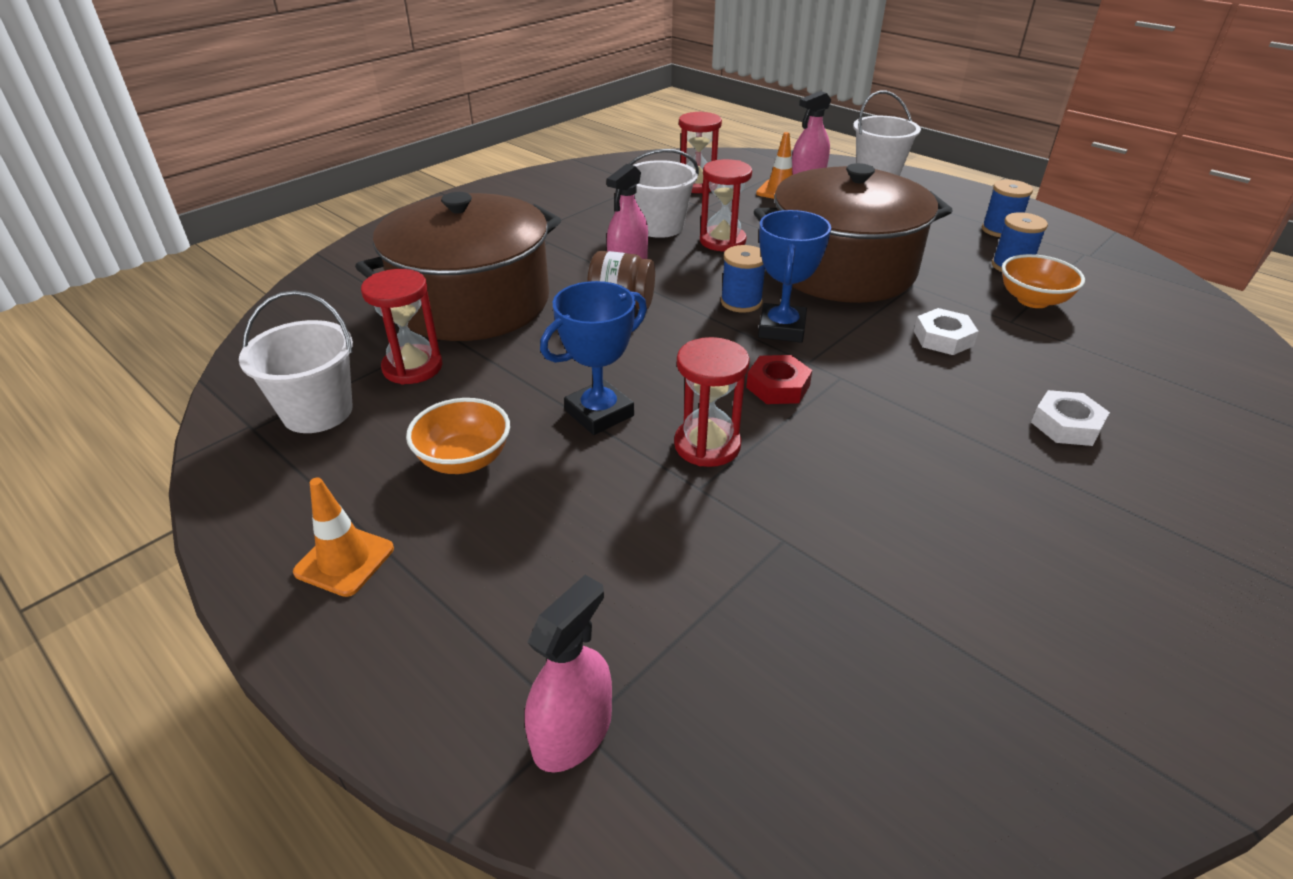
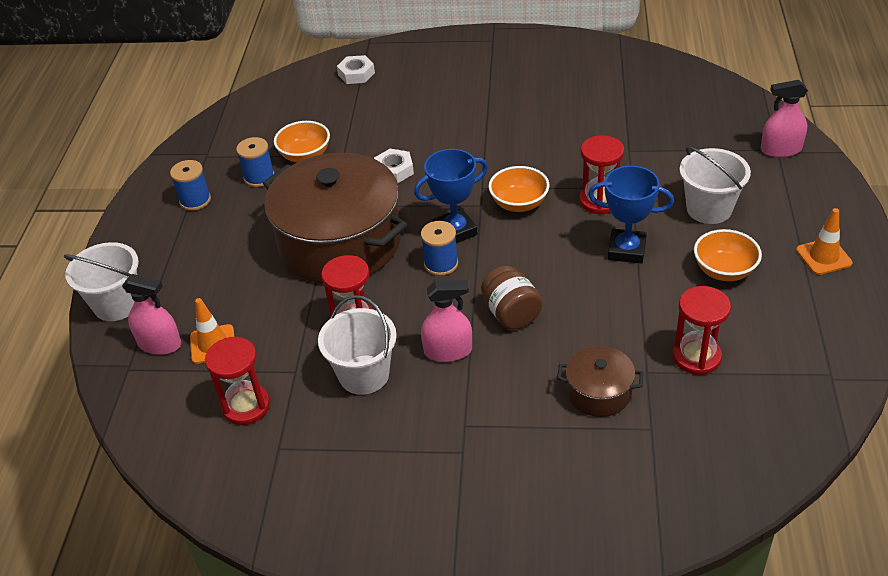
camera: 125 degrees left, 5 degrees up
(317, 412) = (782, 360): white bucket -> white bucket (709, 209)
(473, 302) = (599, 392): brown pot -> brown pot, size x0.45
(778, 386) = (519, 203): red nut -> orange bowl
(1066, 425) = (440, 110): white nut -> white nut (356, 74)

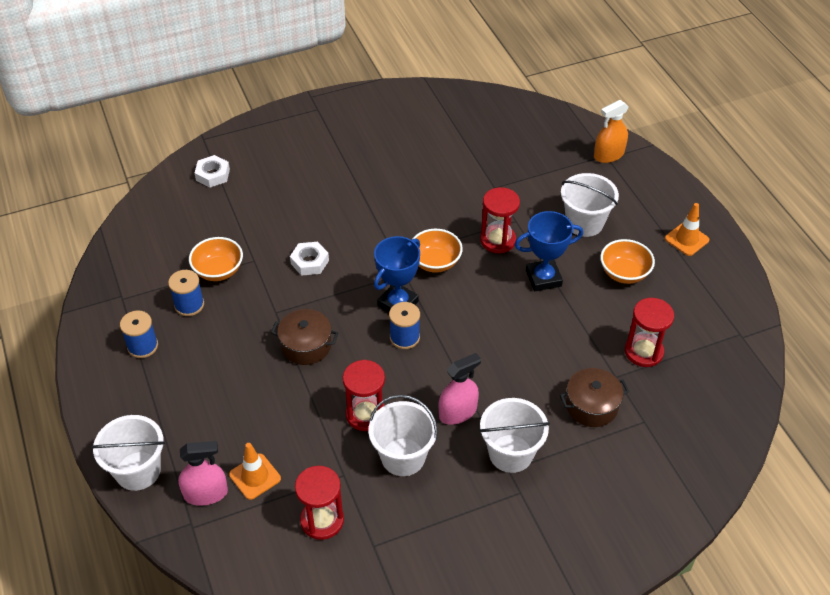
camera: 30 degrees left, 5 degrees up
(340, 243) = (306, 346): brown pot -> brown pot, size x0.45
(477, 410) = (511, 453): none -> white bucket
(511, 314) = (488, 363): brown jar -> none
(781, 150) = (608, 155): pink spray bottle -> orange spray bottle

